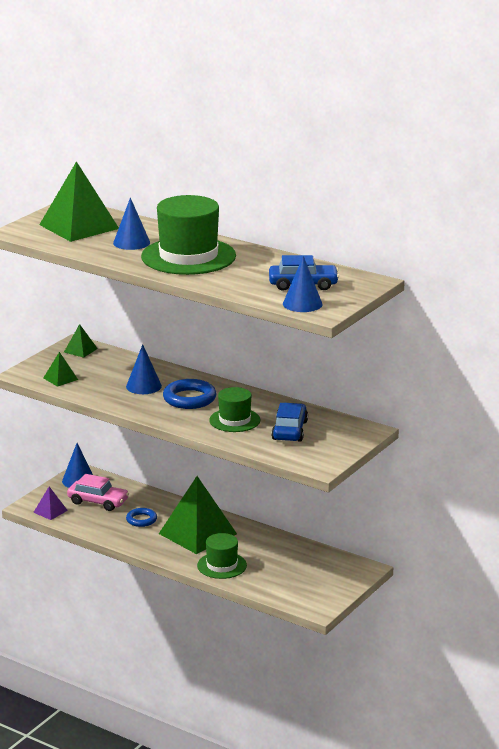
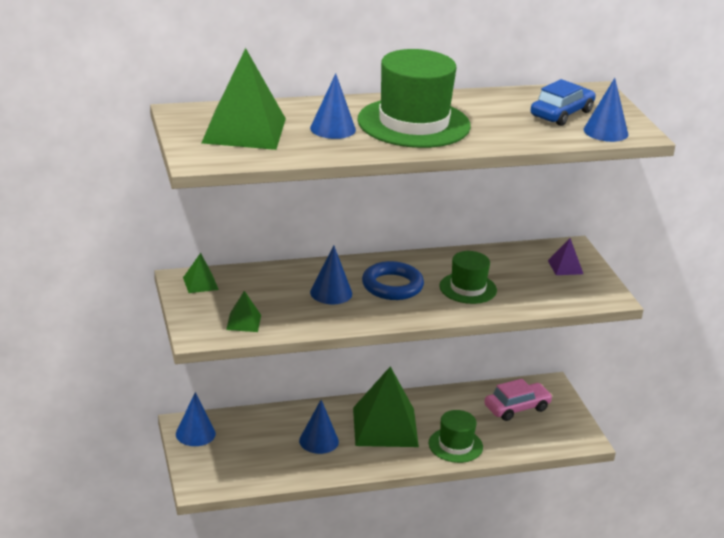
camera: 50 degrees left, 5 degrees up
(50, 511) = (226, 480): purple pyramid -> purple pyramid (565, 267)
(98, 502) = (251, 445): pink car -> pink car (517, 408)
(141, 520) = (319, 441): blue ring -> blue cone
(289, 430) = (524, 276): blue car -> none

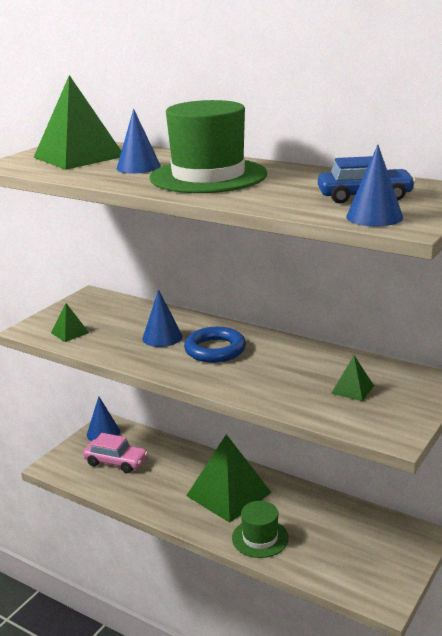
camera: 50 degrees right, 5 degrees down
(200, 283) = (95, 301): green pyramid -> green pyramid (352, 389)
(319, 441) = (167, 478): blue cone -> none
(468, 288) = (271, 375): green hat -> none
(517, 408) = (360, 537): pink car -> pink car (116, 462)
(565, 267) = (397, 394): purple pyramid -> none

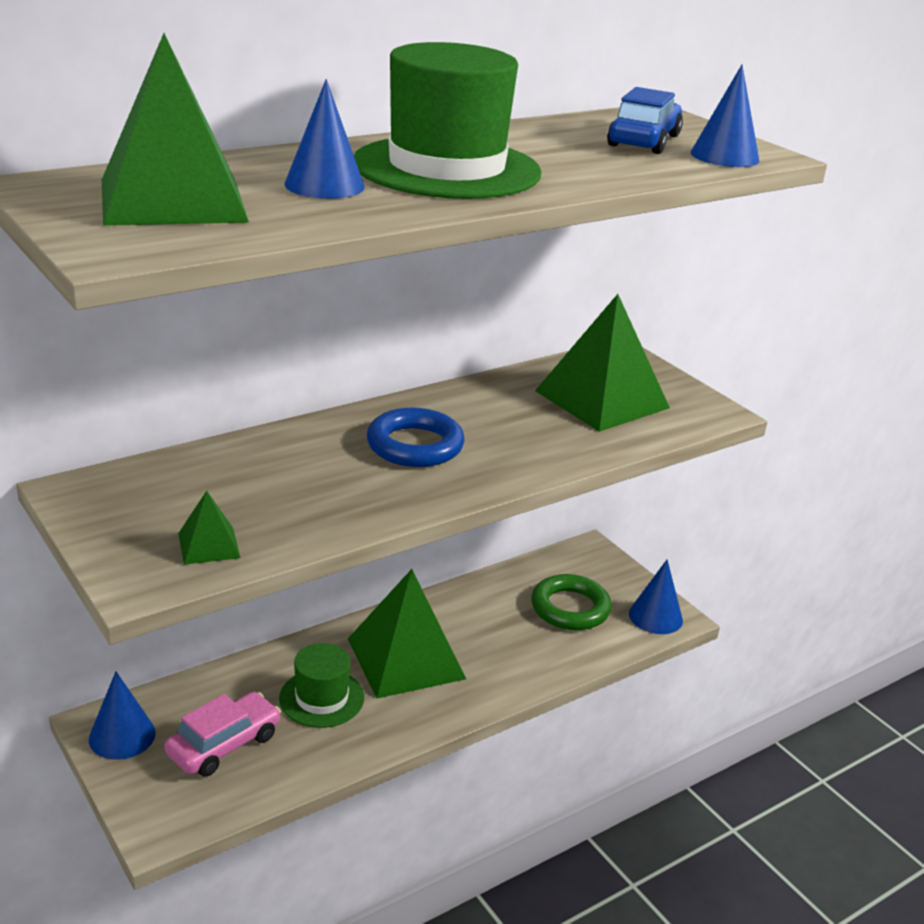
camera: 70 degrees left, 5 degrees up
(162, 337) = (328, 471): blue cone -> blue cone (655, 617)
(260, 538) = (515, 664): green hat -> green hat (321, 698)
(342, 545) = (570, 608): none -> green ring
(352, 389) = (602, 399): green pyramid -> green pyramid, size x2.24

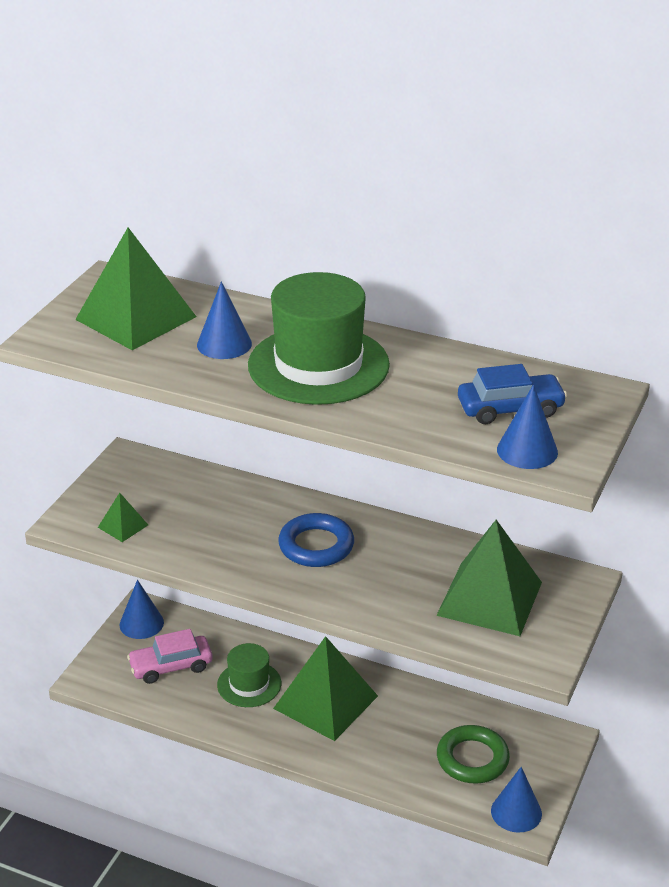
camera: 60 degrees right, 5 degrees up
(224, 744) = (171, 666): pink car -> pink car turned 150 degrees clockwise

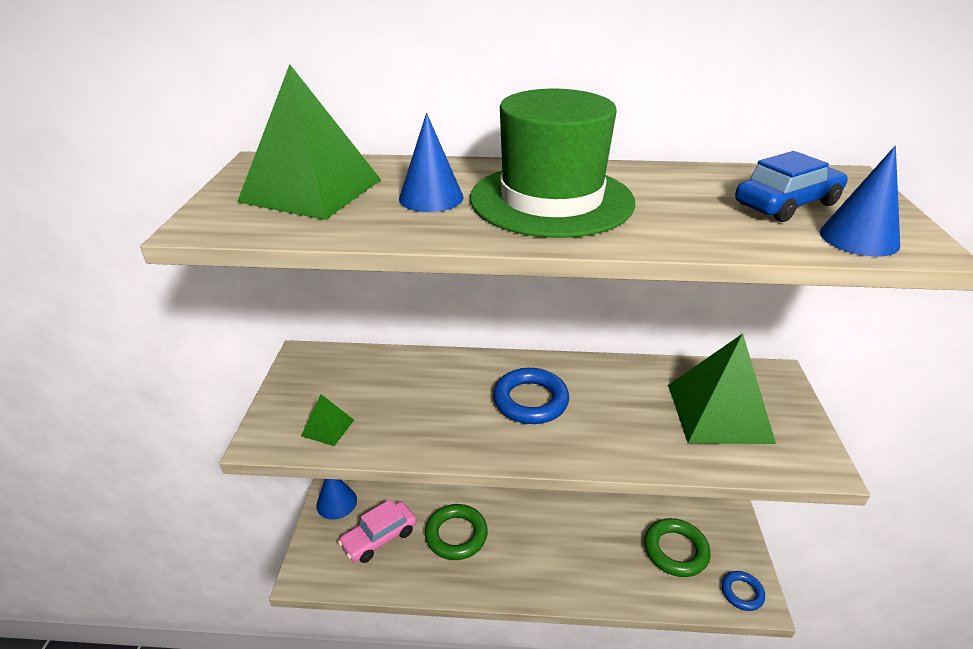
camera: 20 degrees left, 0 degrees up
(249, 684) = (456, 535): green hat -> green ring
(326, 702) = (529, 532): green pyramid -> none
(516, 812) = (742, 592): blue cone -> blue ring

